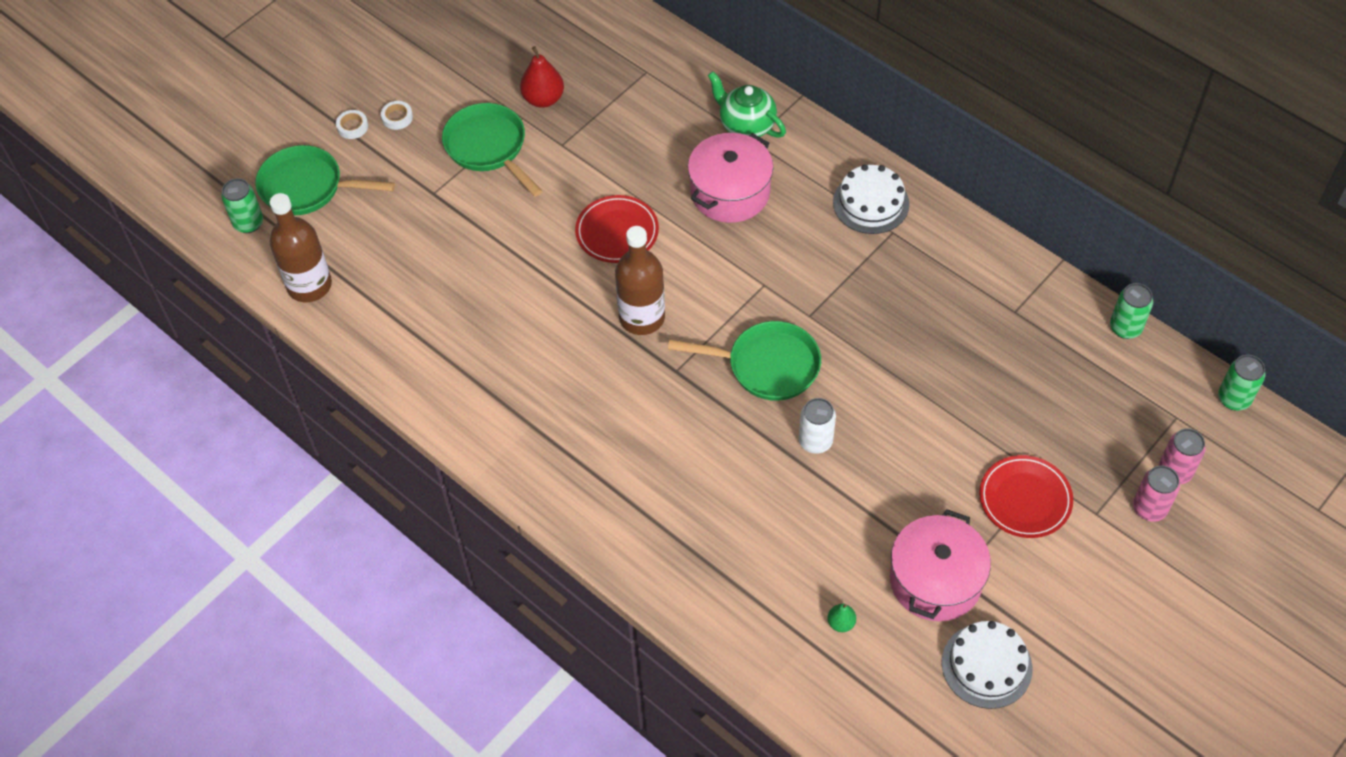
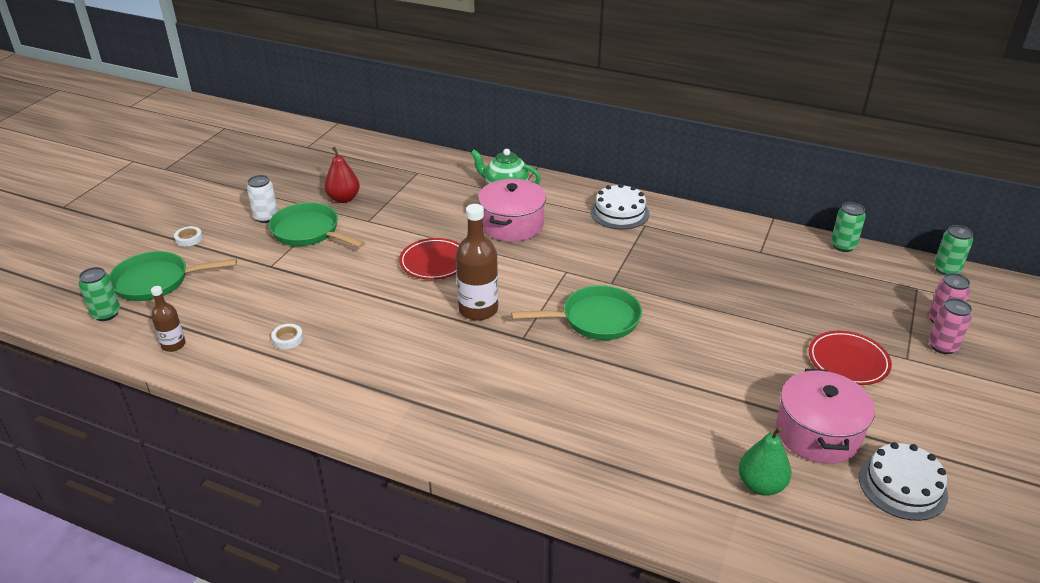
camera: 20 degrees left, 20 degrees down
(309, 285) = (173, 345): brown bottle -> brown bottle, size x0.57
(397, 117) = (226, 227): white tape -> white tape (287, 339)
(815, 441) = (662, 360): white can -> white can (266, 217)
(841, 623) = (761, 485): green pear -> green pear, size x1.85

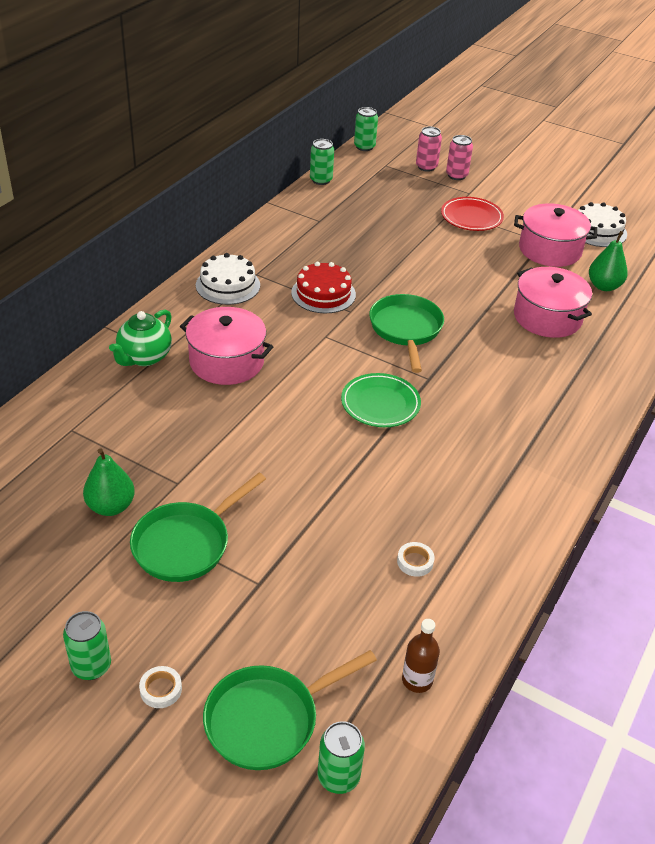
camera: 85 degrees left, 5 degrees up
(157, 281) = (268, 719): green pan -> green pan turned 60 degrees clockwise
(211, 212) = (91, 666): none -> green can
(266, 217) = (130, 594): white can -> none
(343, 198) = (111, 506): red pear -> green pear
(434, 262) = (286, 429): red plate -> none
(478, 309) = (380, 404): brown bottle -> green plate
(632, 265) = (323, 293): none -> red cake
(664, 427) = (547, 317): none -> pink pot

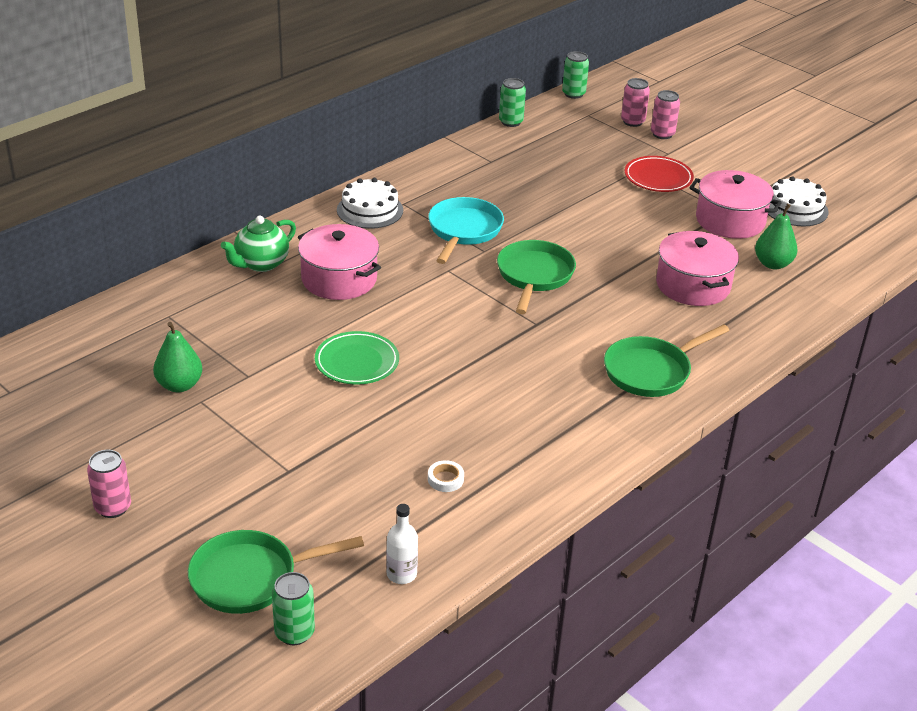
camera: 15 degrees right, 5 degrees down
(91, 666) = (113, 507): green can -> pink can
(161, 689) = (166, 536): white tape -> none
(186, 544) = (235, 427): green pan -> green pan (651, 371)
(323, 293) = (464, 231): red cake -> turquoise pan
(380, 404) = (475, 339): green plate -> green plate (357, 362)
(417, 680) = (401, 574): brown bottle -> white bottle

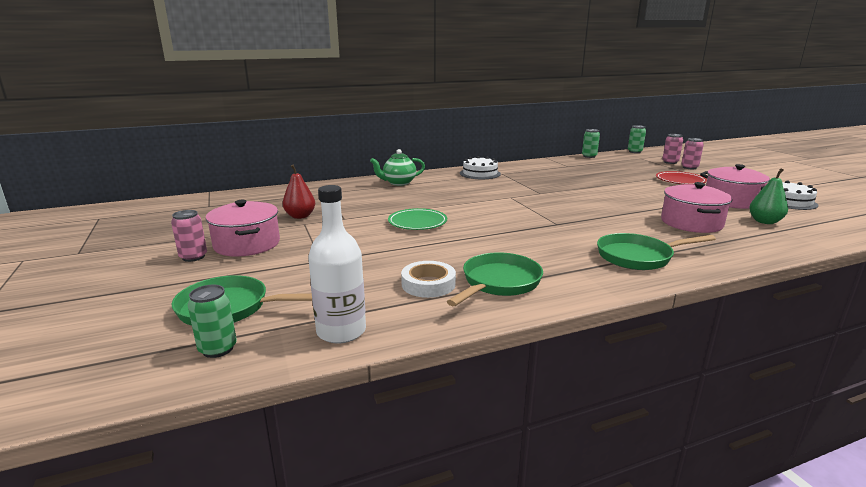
camera: 25 degrees right, 15 degrees down
(179, 385) = (300, 216): green pear -> red pear
(339, 279) = (438, 192): pink pot -> pink pot (247, 244)
(401, 574) = (341, 331): white bottle -> white bottle, size x1.77
(445, 479) = (428, 284): white tape -> white tape, size x1.78
(464, 231) = (532, 185): turquoise pan -> none
(534, 276) = (568, 205): green pan -> green pan (499, 283)

